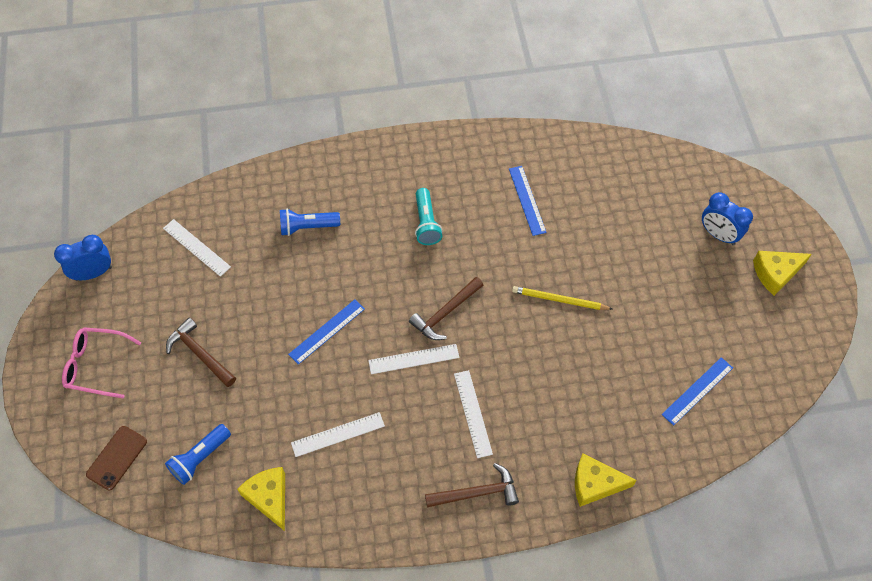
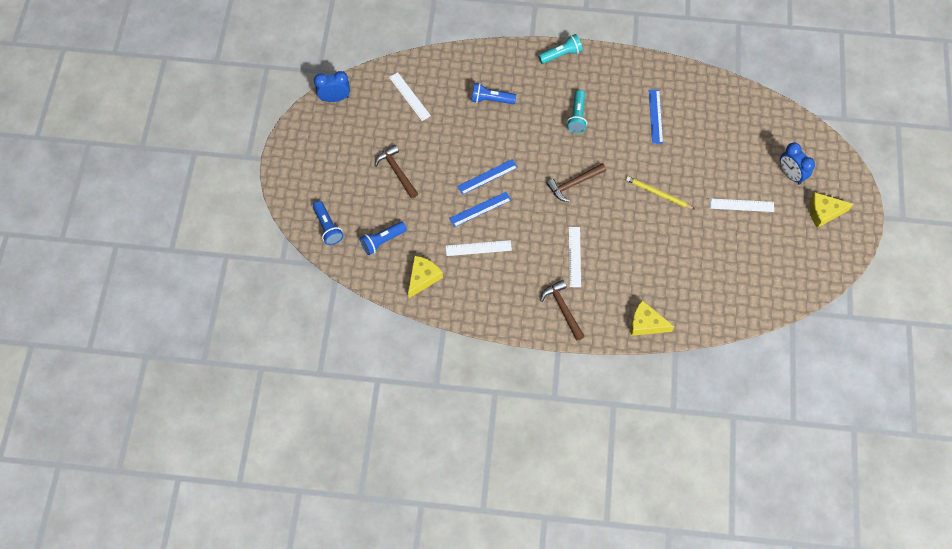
camera: 15 degrees right, 5 degrees up
(96, 365) = (325, 162): pink glasses -> none
(117, 458) = (328, 227): brown phone -> blue flashlight
(269, 498) = (423, 278): yellow cheese -> yellow cheese turned 45 degrees clockwise
(385, 149) = (561, 54): none -> turquoise flashlight
(413, 359) = (543, 210): white ruler -> white ruler (741, 205)
(476, 493) = (563, 309): brown hammer -> brown hammer turned 120 degrees counterclockwise
(697, 391) = (738, 280): blue ruler -> blue ruler (480, 209)

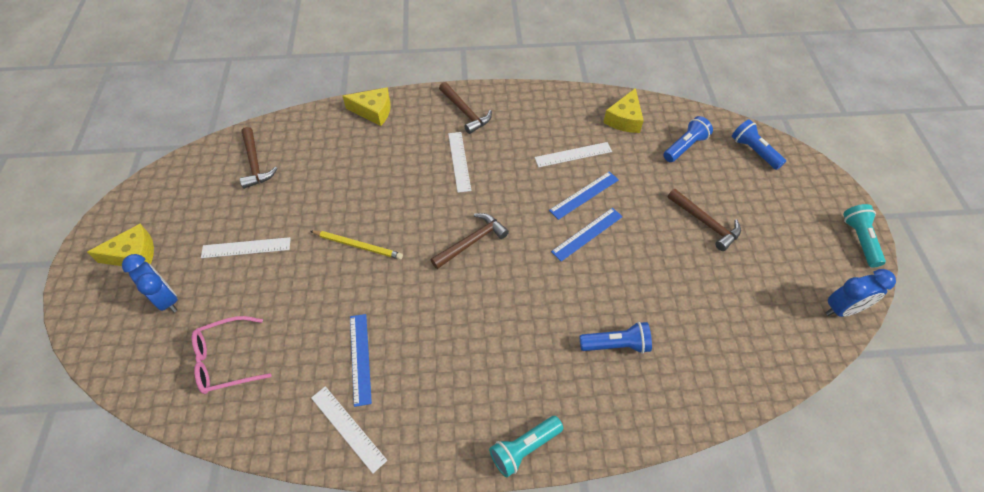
camera: 170 degrees right, 10 degrees down
(409, 96) = (738, 330): white ruler -> white ruler (348, 428)
(577, 116) = (481, 338): turquoise flashlight -> turquoise flashlight (859, 240)
(742, 128) = (225, 360): none -> pink glasses
(746, 282) = (255, 163): none -> brown hammer

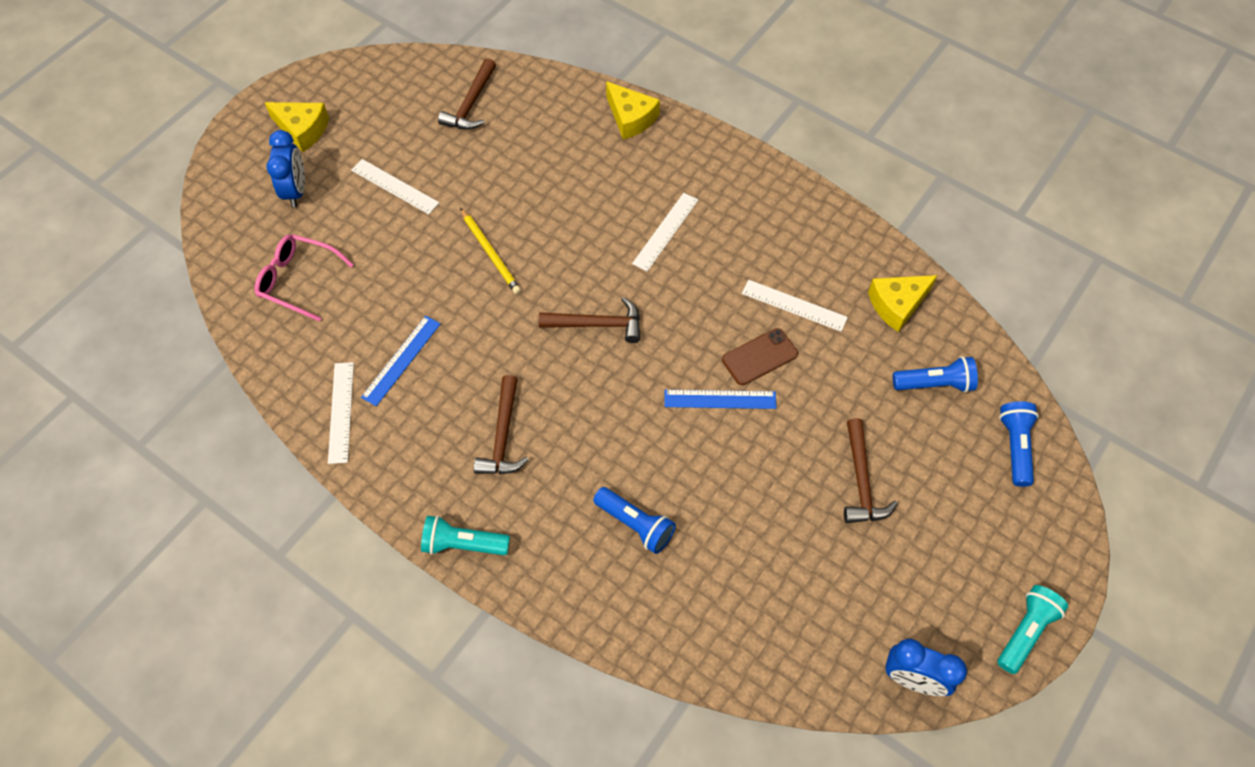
camera: 40 degrees right, 5 degrees up
(465, 112) = (724, 180): brown hammer -> brown hammer (503, 435)
(584, 195) = (759, 357): blue ruler -> brown phone

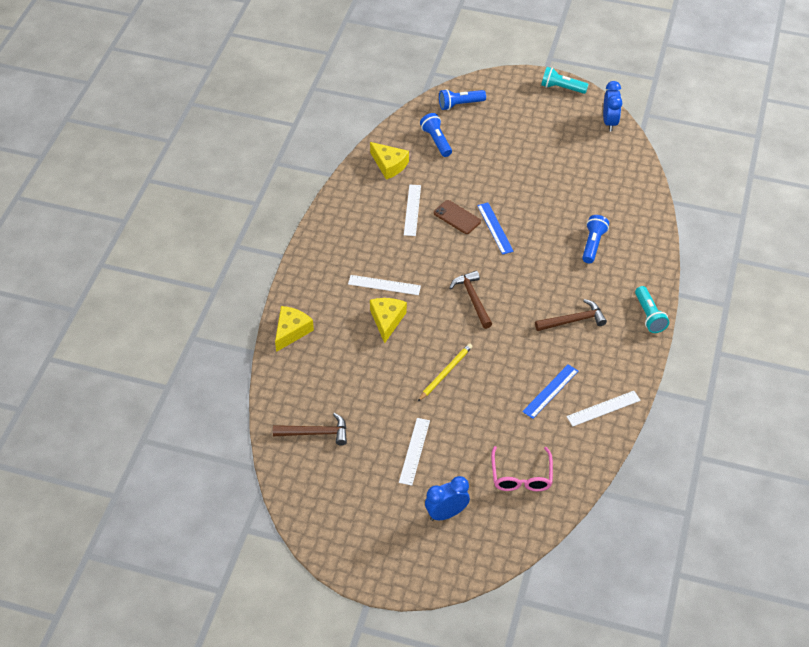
camera: 110 degrees left, 10 degrees down
(302, 130) = (386, 536): yellow cheese -> yellow cheese (387, 320)
(401, 360) = (550, 391): blue ruler -> blue ruler turned 60 degrees counterclockwise
(861, 481) = (513, 159): brown hammer -> none

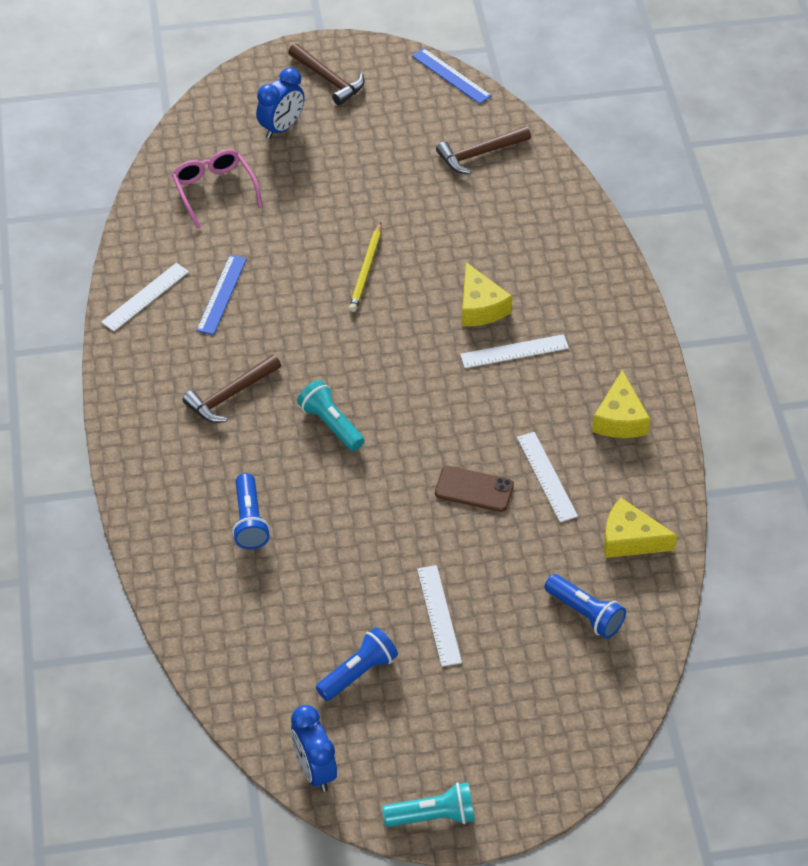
camera: 155 degrees right, 0 degrees up
(291, 331) = (591, 251): yellow cheese -> yellow cheese (620, 419)
(414, 451) = (353, 174): white ruler -> white ruler (438, 615)
(460, 104) = (590, 704): blue flashlight -> blue flashlight (358, 673)
(473, 299) = (383, 375): brown hammer -> brown hammer (328, 79)
(495, 228) = (408, 493): blue ruler -> blue ruler (451, 76)
(649, 316) = (126, 439): turquoise flashlight -> turquoise flashlight (331, 424)

